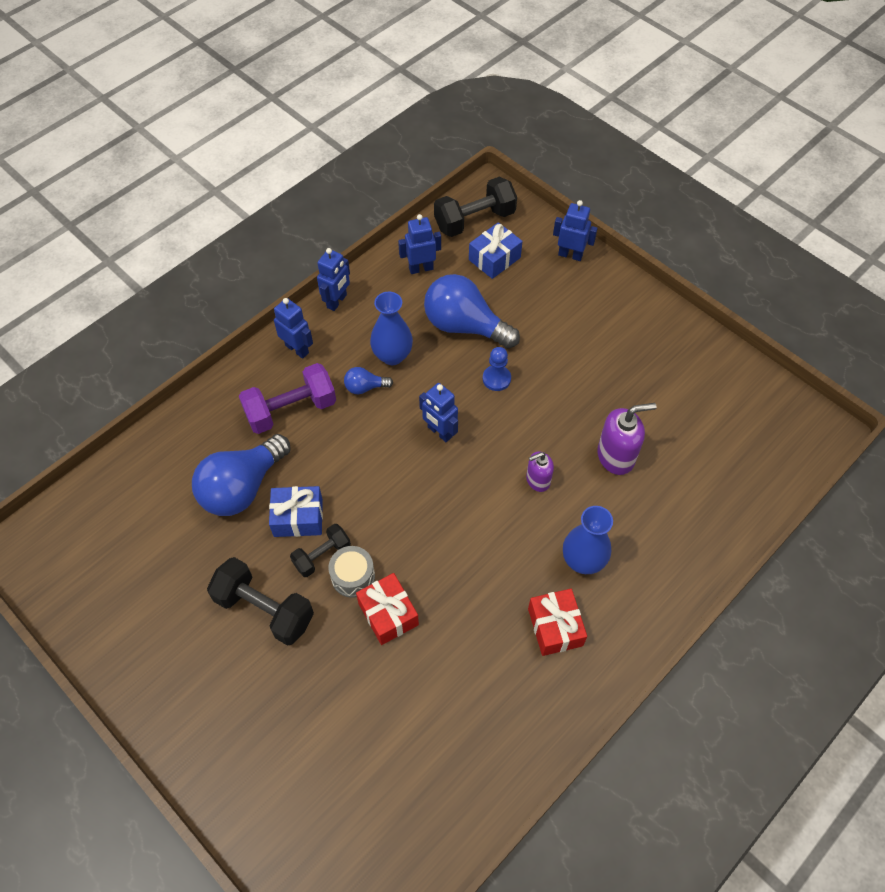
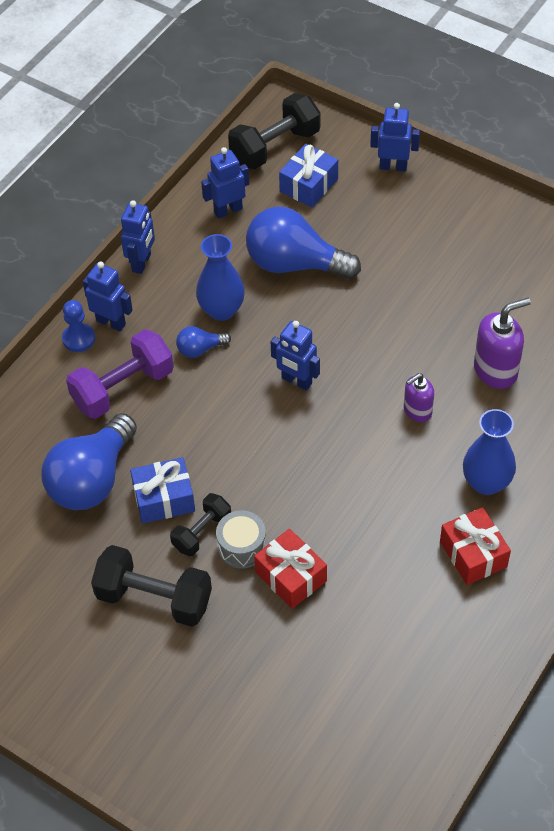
camera: 10 degrees left, 5 degrees down
(496, 379) = (345, 314): blue pawn -> blue pawn (78, 339)

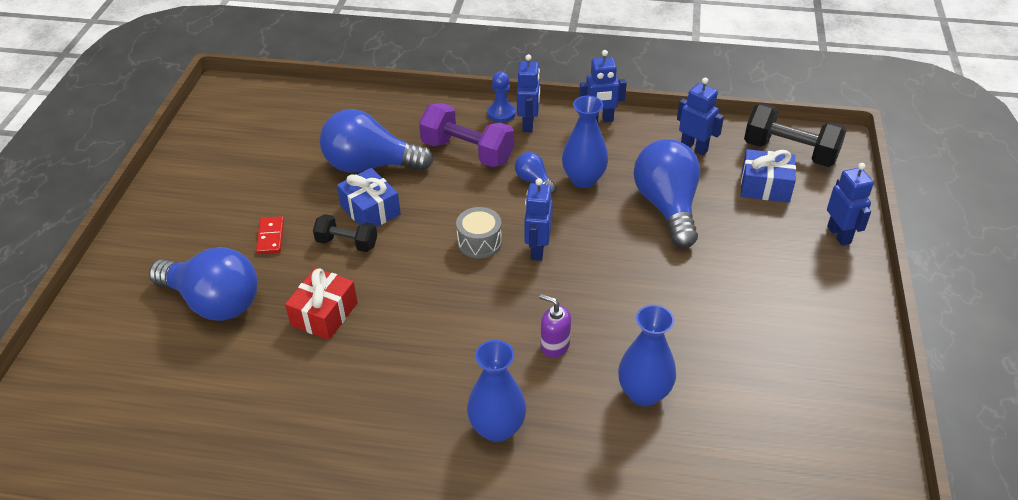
camera: 65 degrees right, 10 degrees down
(154, 598) = (271, 237): black dumbbell -> red domino
(224, 670) = (214, 302): none -> blue light bulb
(242, 547) = (342, 272): grey drum -> grey drum (479, 242)
(473, 554) = (404, 444): red gift -> none
(496, 370) = (644, 393): purple soap dispenser -> blue vase

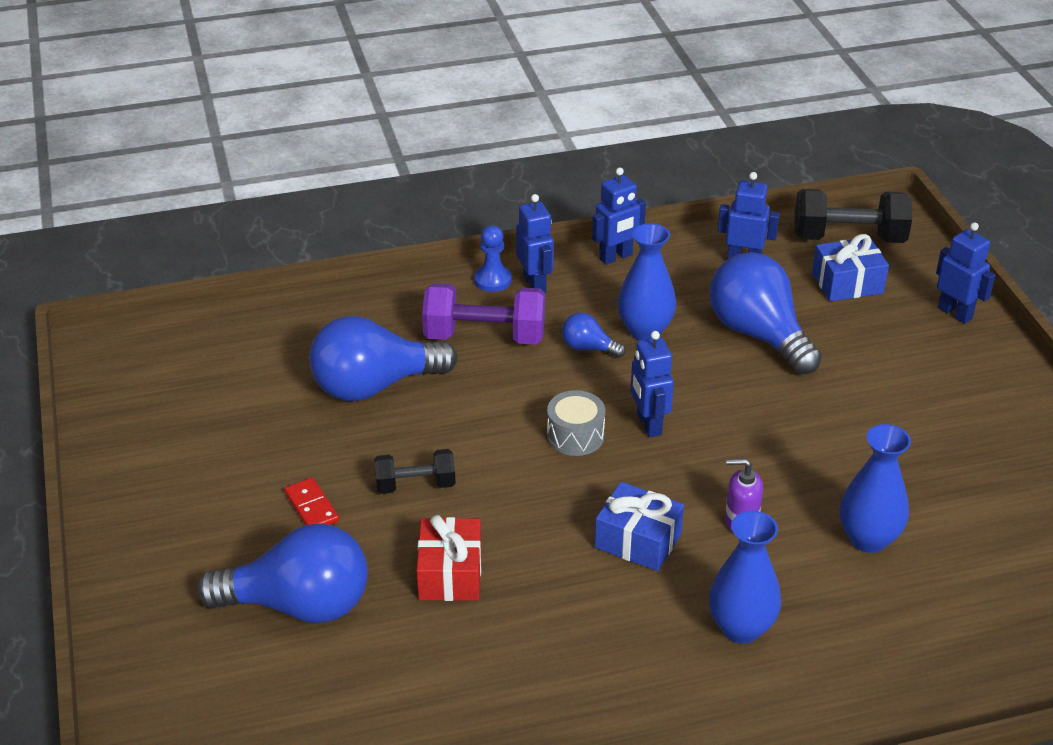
camera: 25 degrees left, 5 degrees down
(370, 210) = (415, 438): blue gift -> blue gift (638, 540)

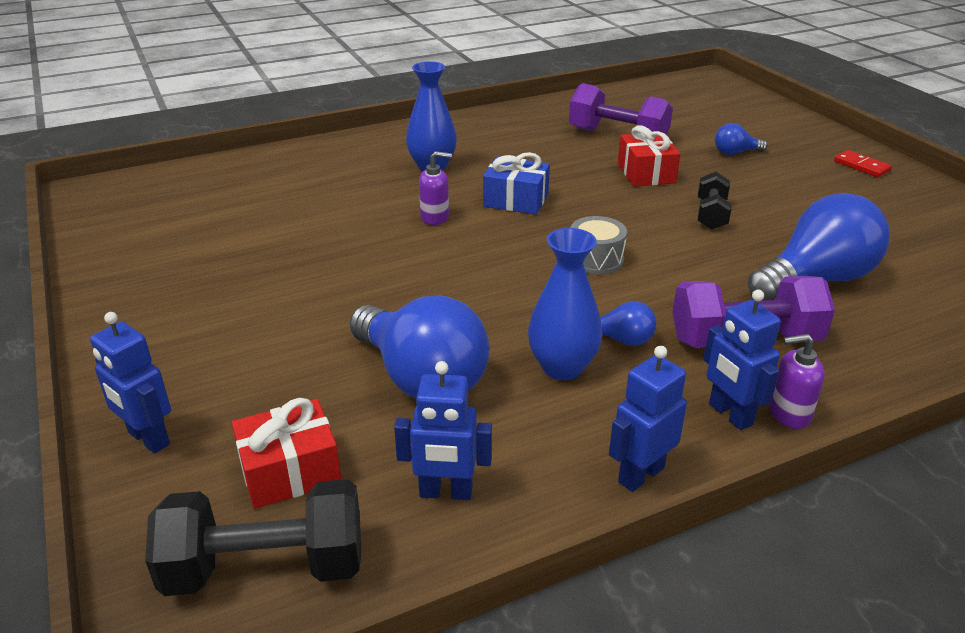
camera: 170 degrees right, 5 degrees down
(298, 605) = (735, 153): blue light bulb -> blue light bulb, size x0.46
(312, 507) = (779, 196): red domino -> red domino (861, 166)
(415, 485) = (711, 215): black dumbbell -> black dumbbell turned 60 degrees counterclockwise
(446, 673) = (617, 136): none -> purple dumbbell
(492, 280) = (788, 414): blue pawn -> purple soap dispenser
(648, 424) = (530, 274): blue robot -> none
(847, 283) = (290, 471): blue gift -> red gift
(868, 539) = (330, 216): blue vase -> none

